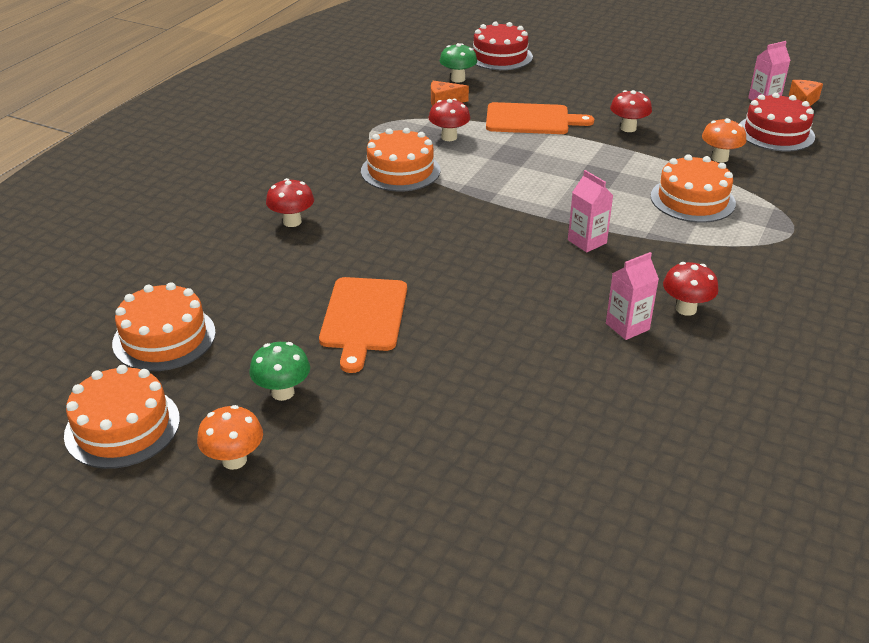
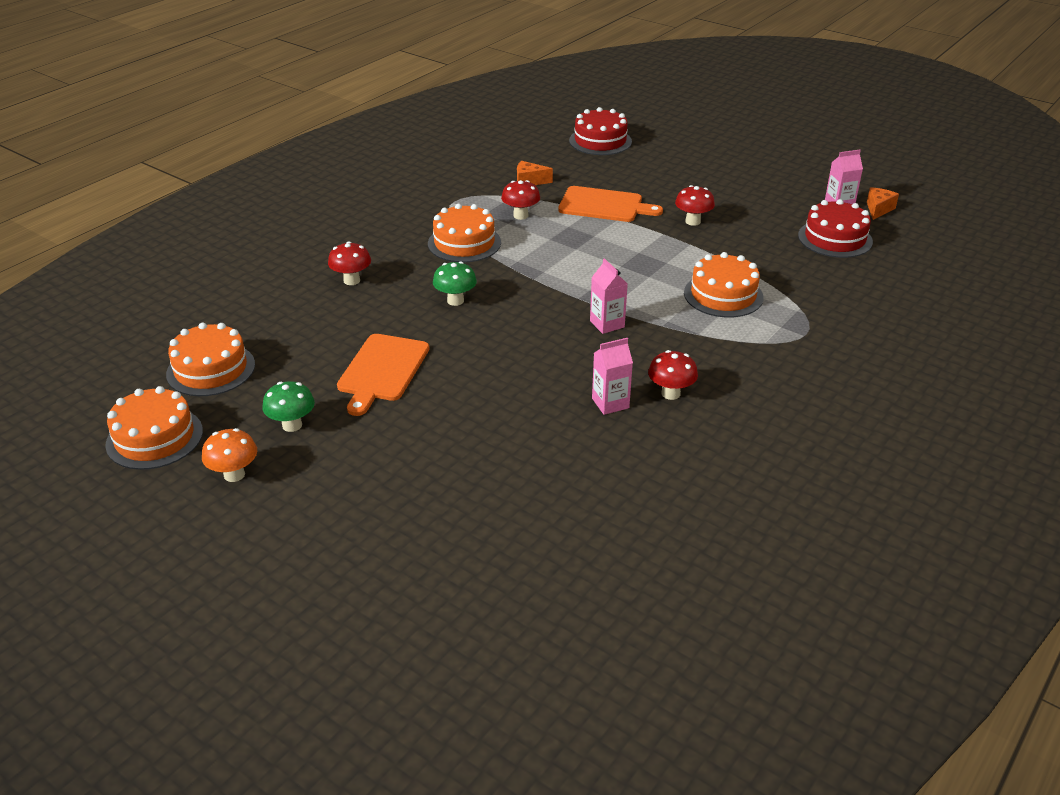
camera: 10 degrees right, 0 degrees up
(458, 79) = (551, 160): green mushroom -> green mushroom (455, 301)
(719, 158) = (768, 258): orange mushroom -> none

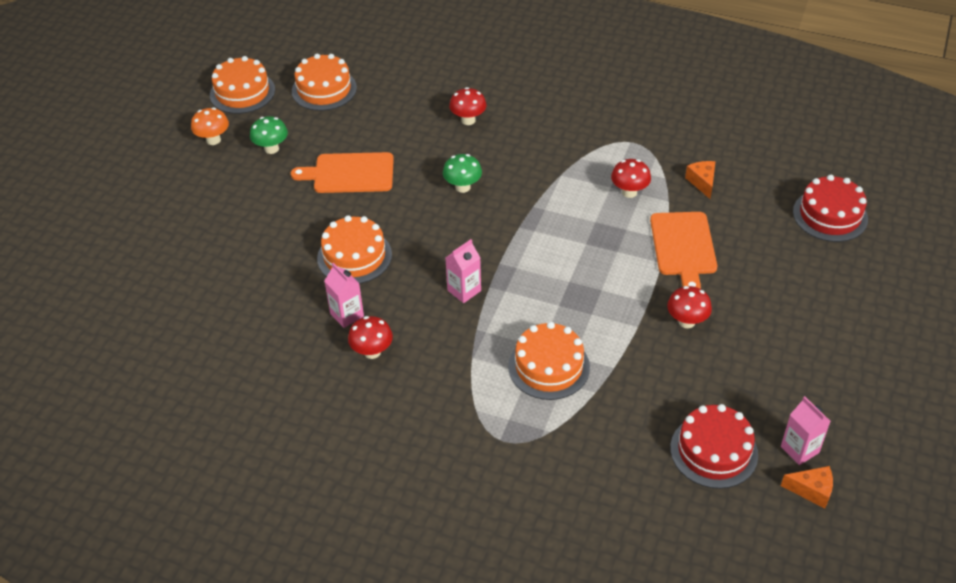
camera: 75 degrees right, 10 degrees up
(464, 243) = (559, 168): orange cake -> orange cake (354, 256)

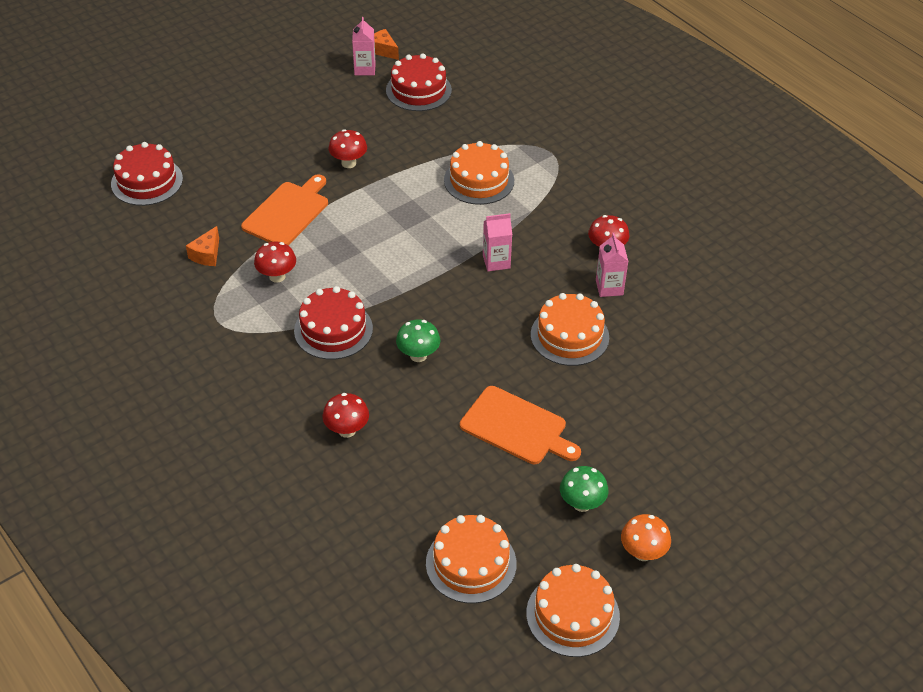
camera: 150 degrees left, 0 degrees up
(544, 175) = (333, 329): none -> red cake

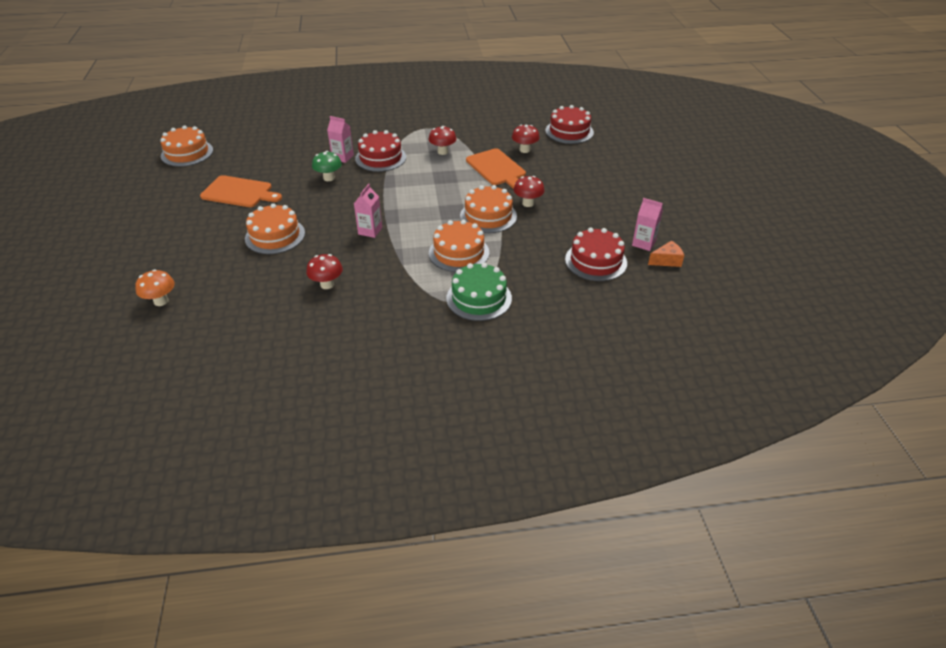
camera: 120 degrees right, 5 degrees down
(207, 255) = (484, 136): orange cheese -> none
(347, 430) = (307, 144): red mushroom -> red mushroom (524, 150)
(517, 427) = (239, 192): orange cutting board -> orange cutting board turned 135 degrees counterclockwise
(535, 142) = (479, 298): none -> green cake
(572, 615) = (120, 170): orange cake -> orange cake (488, 216)
(582, 504) = (166, 195): green mushroom -> none
(609, 287) = (292, 270): pink carton -> pink carton (342, 157)
(643, 553) = (113, 202): orange mushroom -> orange mushroom (161, 301)

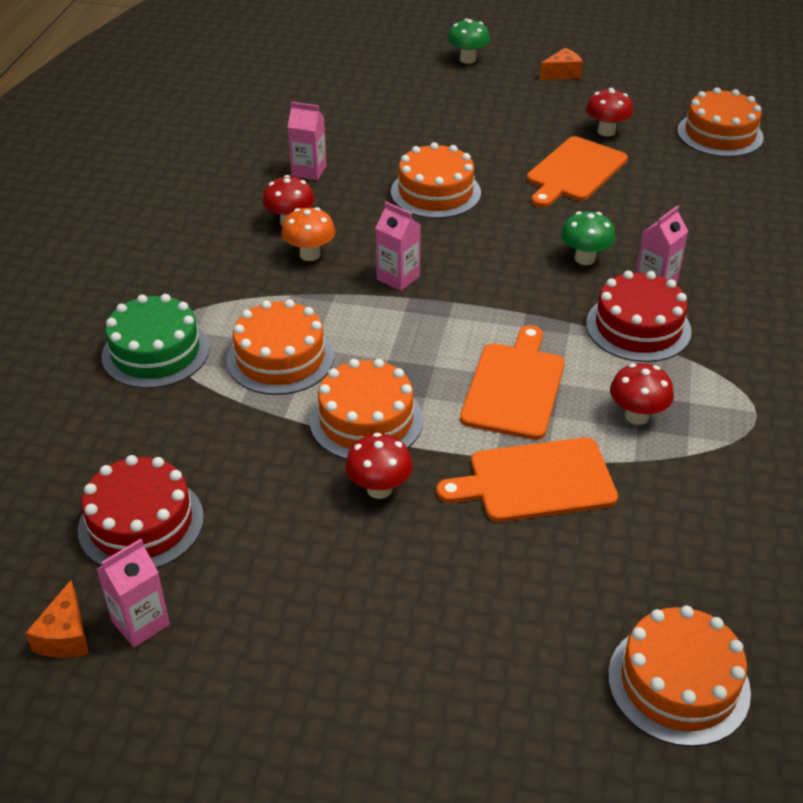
camera: 110 degrees right, 0 degrees up
(78, 258) = (467, 59): none -> green mushroom
(105, 214) = (562, 74): none -> orange cheese
(161, 301) = (343, 107): orange mushroom -> orange mushroom (309, 254)
(260, 293) = (309, 171): none -> pink carton
(441, 182) = (514, 387): none -> orange cutting board
(524, 150) = (603, 554): red mushroom -> red mushroom (606, 131)
(569, 131) = (678, 683): red cake -> orange cake

